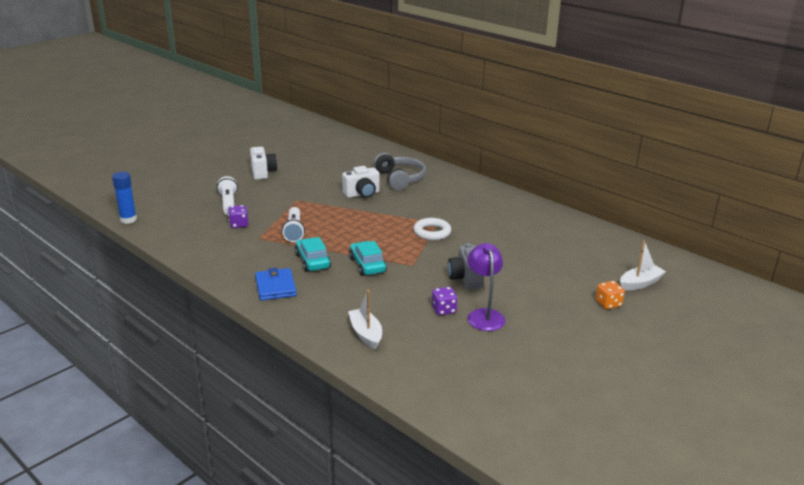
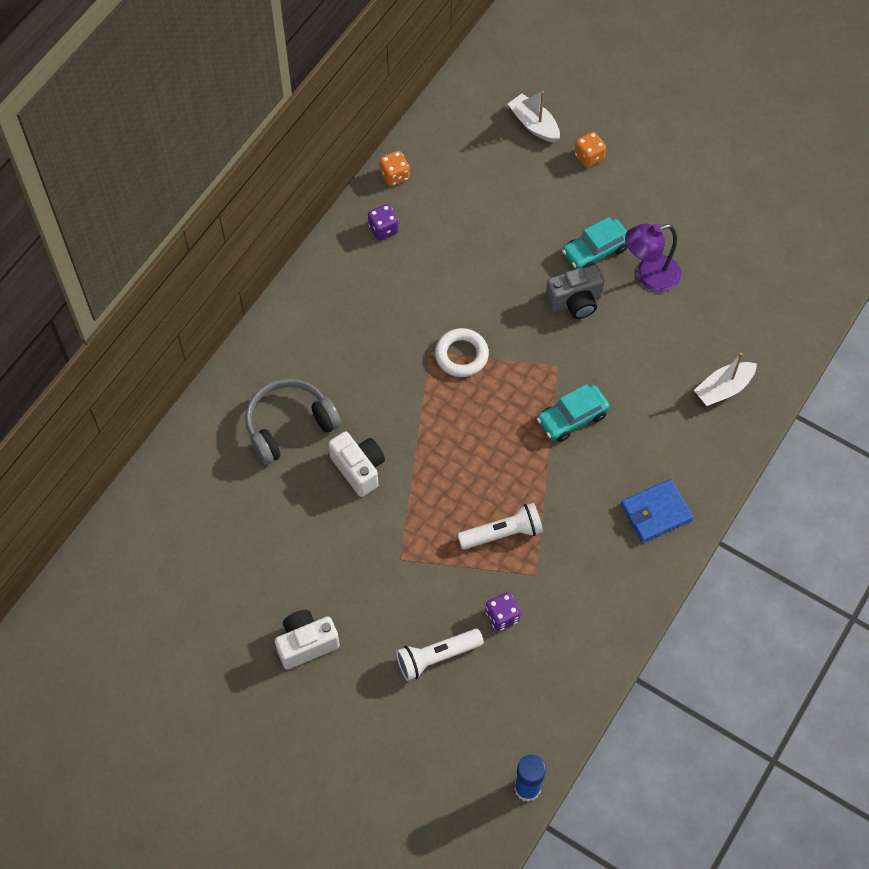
camera: 100 degrees left, 35 degrees up
(312, 261) = (580, 486): turquoise car -> turquoise car (595, 251)
(444, 310) = (651, 317): purple dice -> purple dice (383, 229)
(585, 225) = (394, 176): none -> orange dice

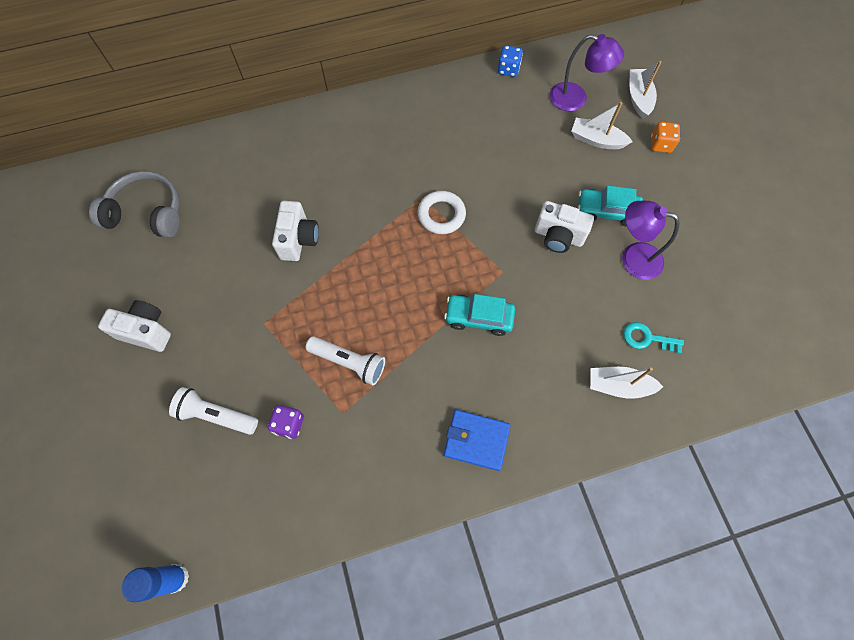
camera: 40 degrees right, 5 degrees up
(289, 425) = (284, 178): grey headphones -> grey headphones (147, 213)
(383, 229) = (468, 97): purple dice -> none
(394, 176) = (508, 69): orange dice -> blue dice
(481, 163) = (576, 99): none -> purple lamp
(532, 191) = (596, 140): none -> white boat
(575, 302) = (558, 236): grey camera -> white camera
(714, 335) = (647, 338): none -> turquoise key

